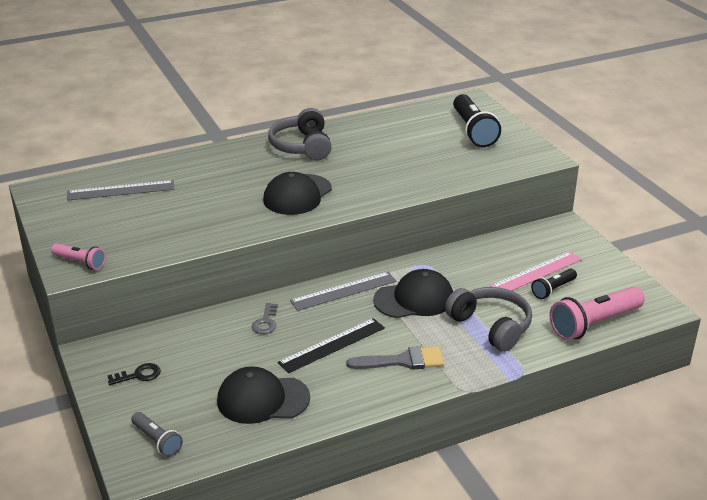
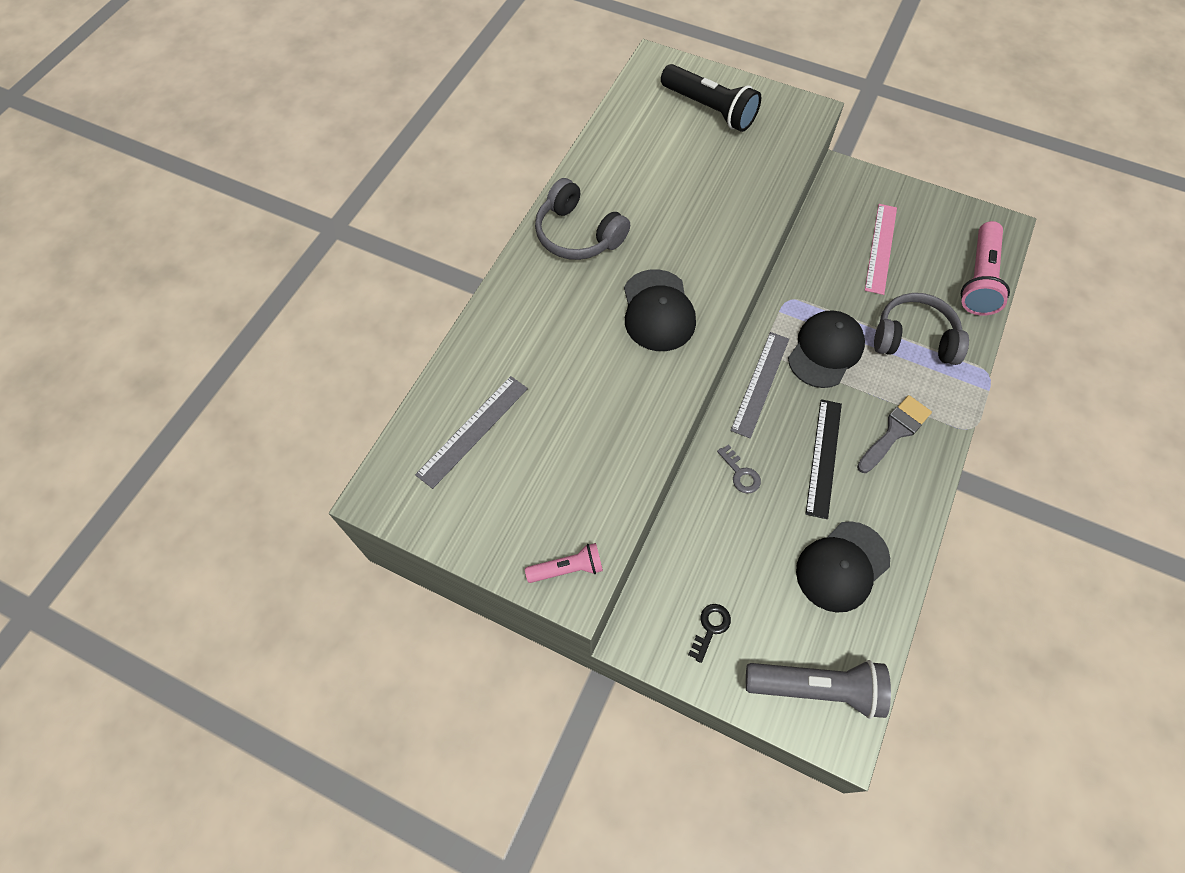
camera: 40 degrees left, 30 degrees up
(157, 440) = (816, 688): grey flashlight -> grey flashlight, size x1.84
(553, 289) = (912, 260): black flashlight -> none

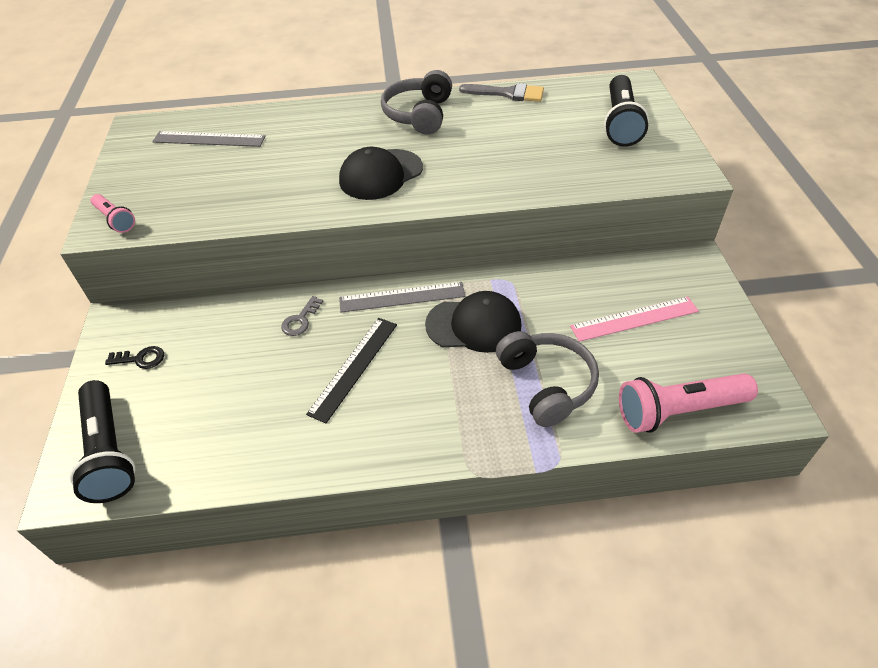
camera: 60 degrees right, 15 degrees down
(816, 688) = (109, 451): grey flashlight -> black flashlight
(823, 457) = (354, 367): black ruler -> black ruler turned 45 degrees counterclockwise
(842, 566) = (243, 424): black cap -> none
(895, 431) = (421, 409): grey brush -> grey brush (508, 93)

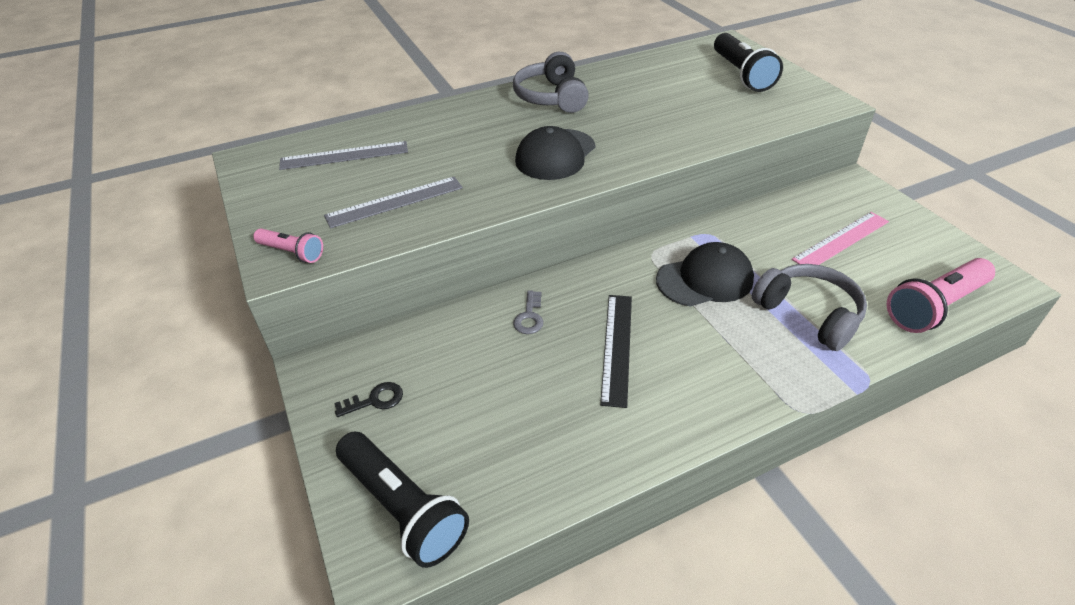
camera: 20 degrees left, 5 degrees down
(402, 297) = (618, 271): grey ruler -> grey ruler (395, 202)
(508, 93) = (621, 67): grey brush -> none

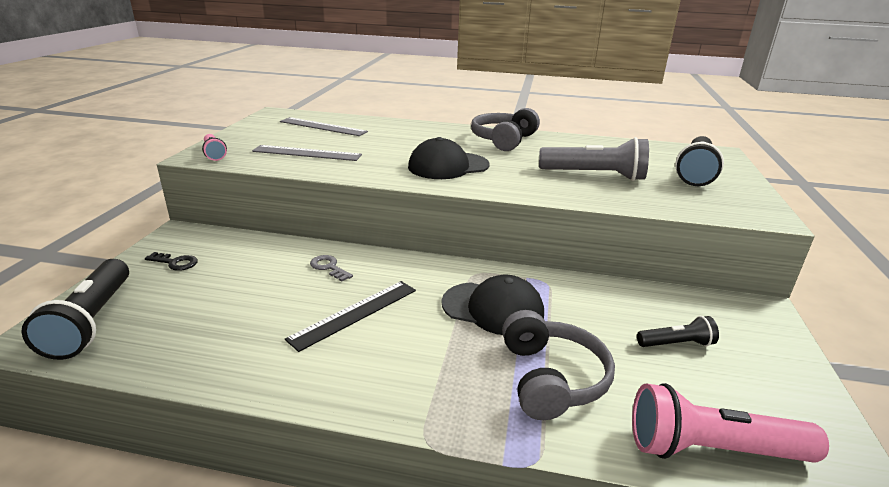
camera: 35 degrees right, 15 degrees down
(529, 317) = (329, 267): grey key -> grey key turned 90 degrees clockwise
(680, 111) = (594, 175): none -> grey flashlight
(841, 240) = (676, 344): pink ruler -> black flashlight

